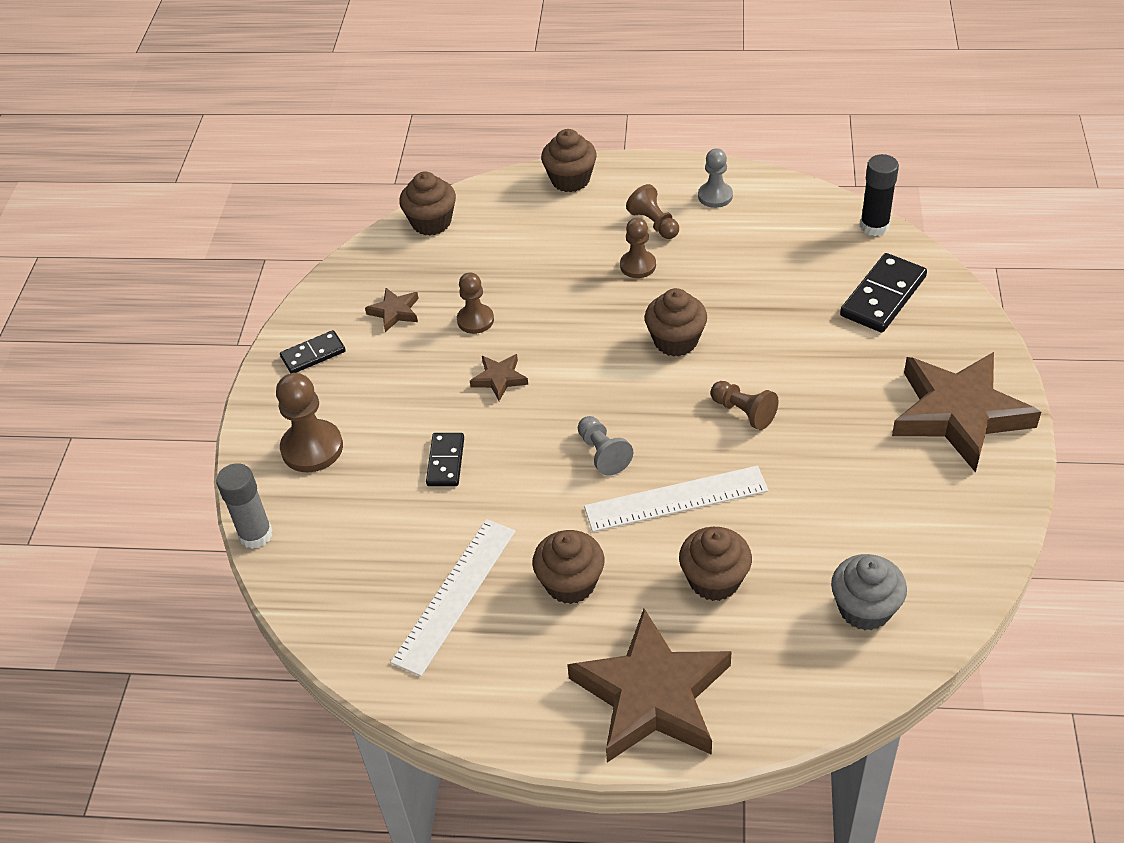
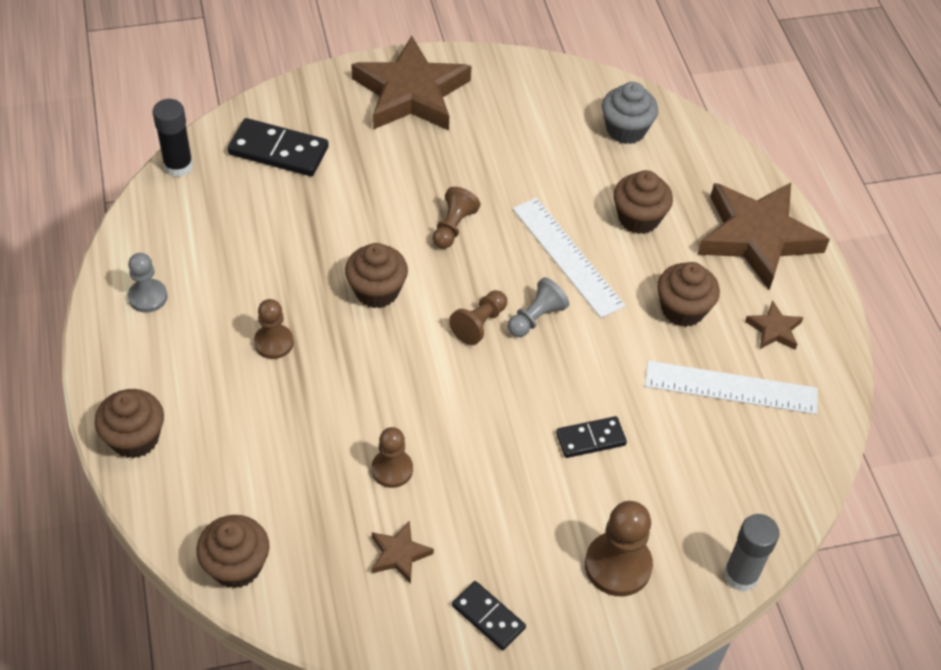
camera: 115 degrees left, 5 degrees up
(499, 379) = (470, 424): brown star -> brown star (774, 329)
(654, 223) = (202, 342): brown pawn -> brown pawn (479, 324)

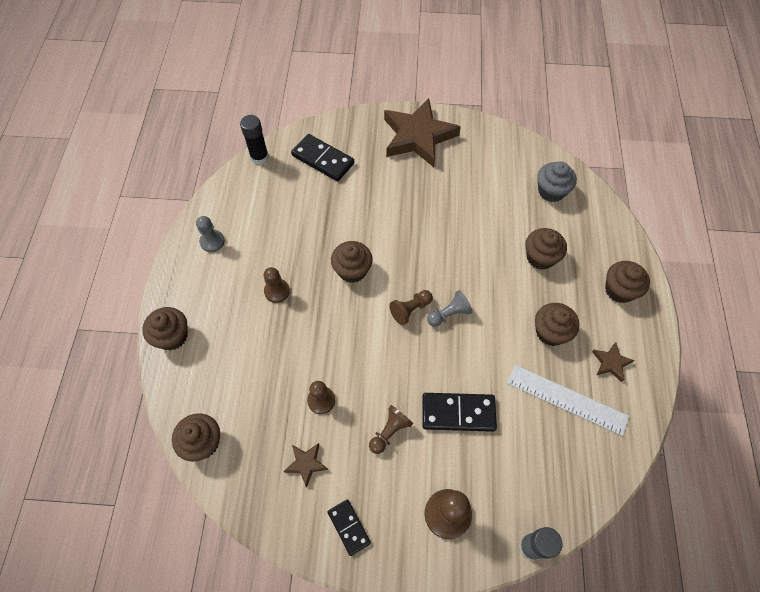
camera: 20 degrees right, 10 degrees up
(453, 227) = (415, 236): brown pawn -> brown pawn (389, 432)
(567, 256) = (484, 274): white ruler -> none
(590, 439) = (458, 413): black domino -> black domino, size x1.62
(757, 237) = (619, 290): brown star -> brown cupcake

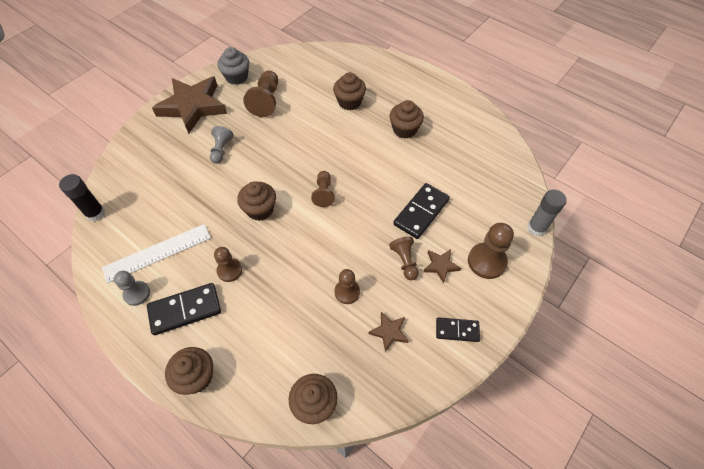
camera: 55 degrees left, 5 degrees down
(323, 159) = (147, 173): black domino -> black domino (185, 310)
(449, 314) = (346, 173): grey pawn -> grey pawn (221, 150)
(476, 186) = (266, 101): none -> brown pawn
(551, 191) = (308, 68): grey cupcake -> grey cupcake (237, 77)
(567, 400) = (455, 150): white ruler -> white ruler (157, 253)
(611, 363) = (448, 115): brown star -> brown star (440, 266)
(619, 290) = (405, 81): brown cupcake -> none

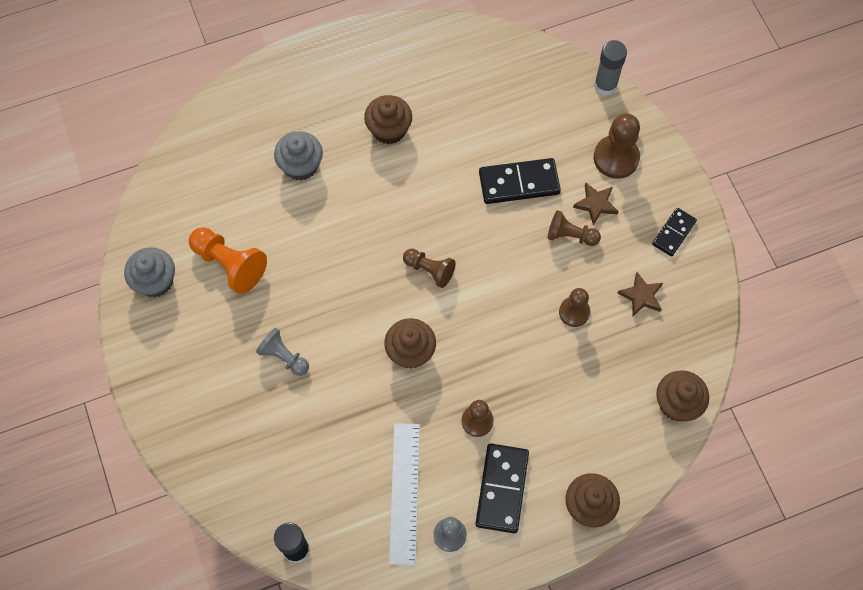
camera: 60 degrees left, 10 degrees up
(193, 107) = (177, 362): brown star -> none
(266, 101) = (229, 264): brown pawn -> orange pawn
(349, 102) = (301, 165): brown cupcake -> grey cupcake
(421, 212) = (519, 183): black domino -> black domino turned 75 degrees counterclockwise

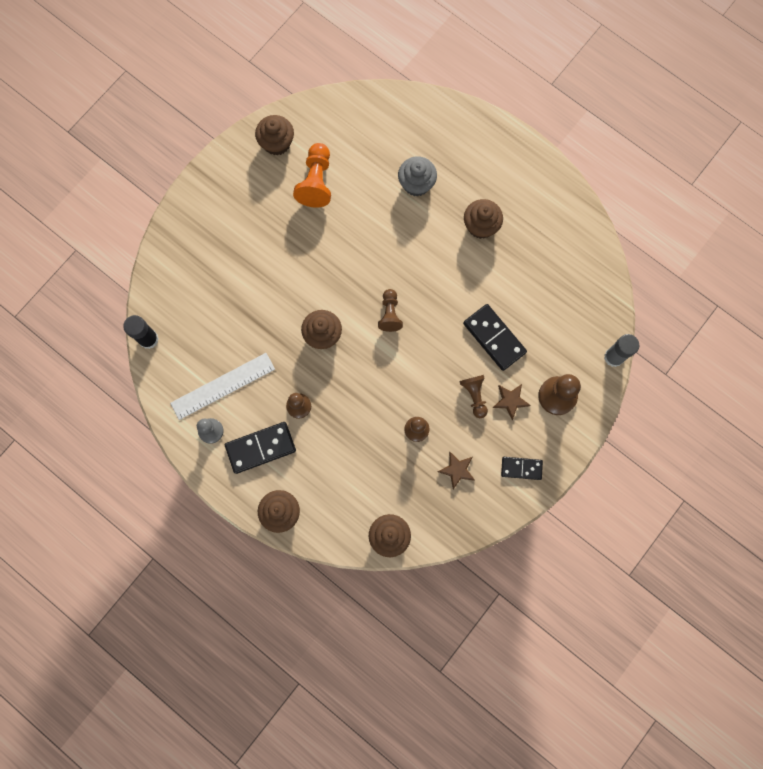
camera: 60 degrees right, 10 degrees up
(155, 281) = (277, 143): grey cupcake -> brown cupcake
(284, 357) = (272, 255): grey pawn -> none

